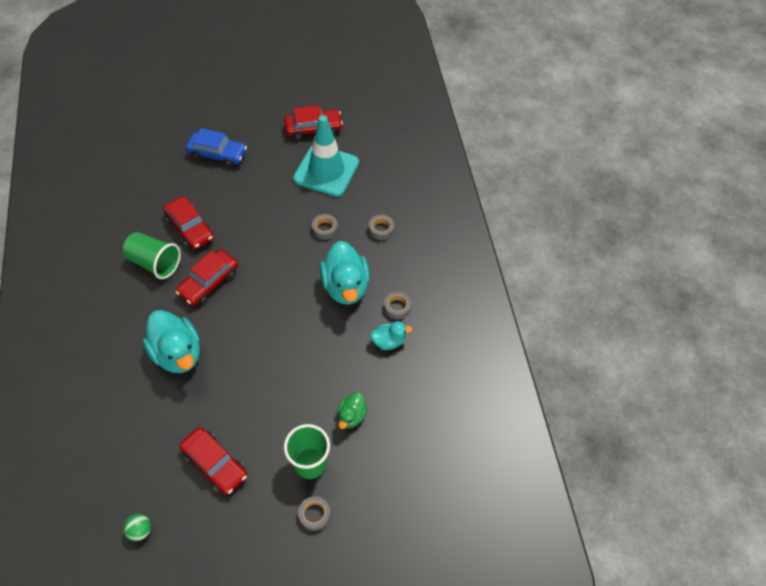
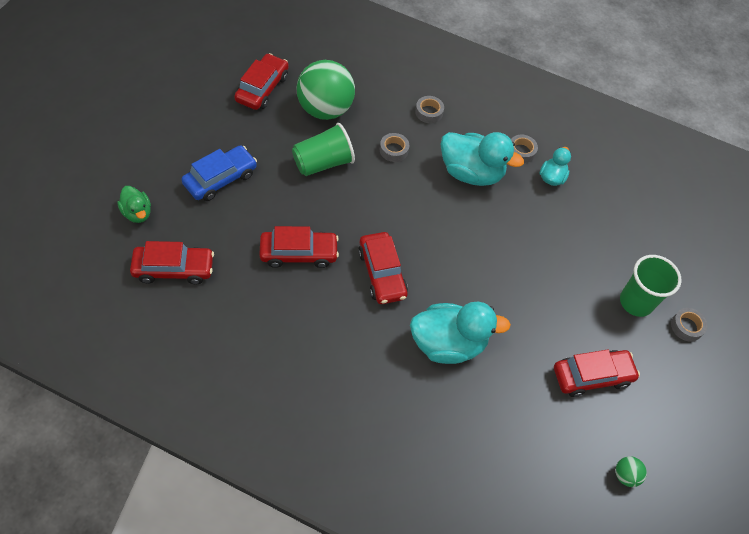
camera: 60 degrees left, 0 degrees up
(129, 174) = (174, 269): none -> red car
(154, 262) = (318, 307): green cup -> green cup (323, 163)
(326, 171) = (325, 109): turquoise traffic cone -> green ball
(351, 416) = (608, 246): green duck -> green duck (137, 213)

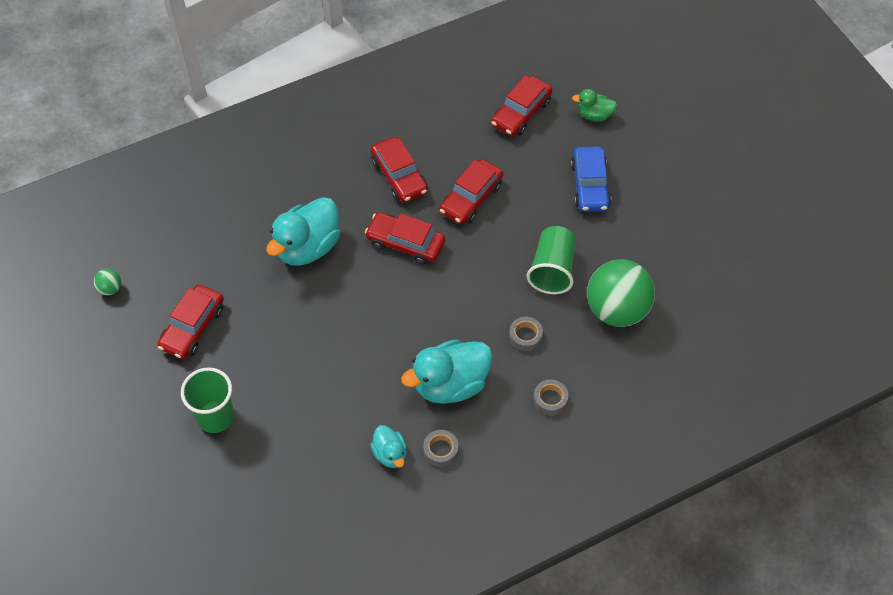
camera: 135 degrees right, 0 degrees up
(262, 88) = (679, 273): red car -> red car (399, 176)
(686, 326) = (160, 439): grey tape -> none

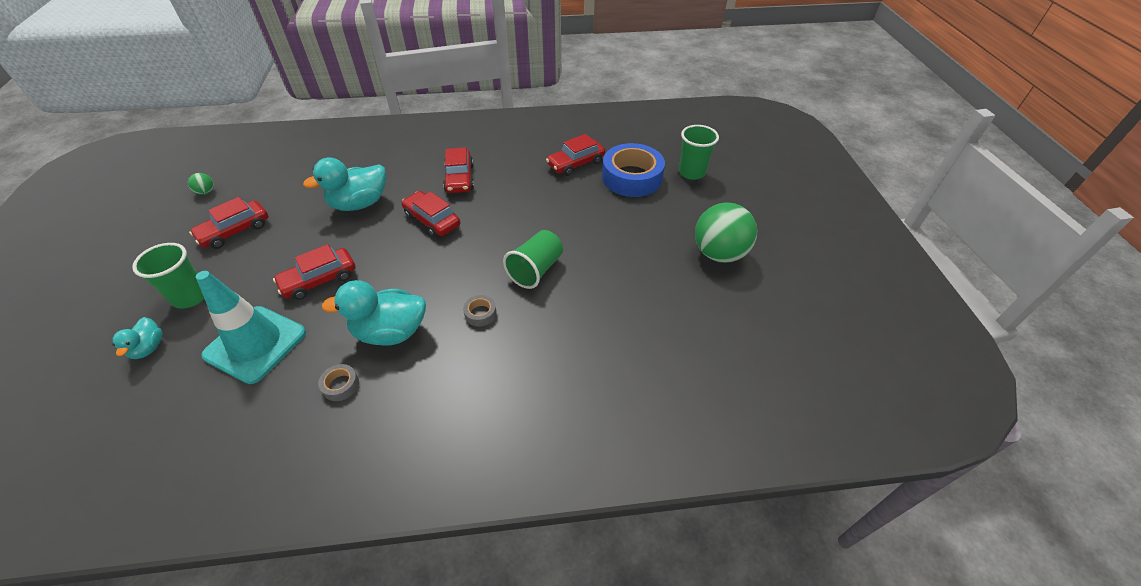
camera: 20 degrees right, 10 degrees down
(327, 441) = (255, 344): none -> turquoise traffic cone
(390, 454) = (296, 373): turquoise duck -> turquoise duck (149, 348)
(471, 198) = (503, 205): red car -> red car (319, 280)
(550, 399) = (468, 373): grey tape -> none
(589, 185) = (602, 220): blue car -> none
(594, 115) = (632, 177): green duck -> blue tape
(617, 310) = (574, 317): green ball -> green ball (719, 254)
(657, 87) = (691, 172): none -> green cup

